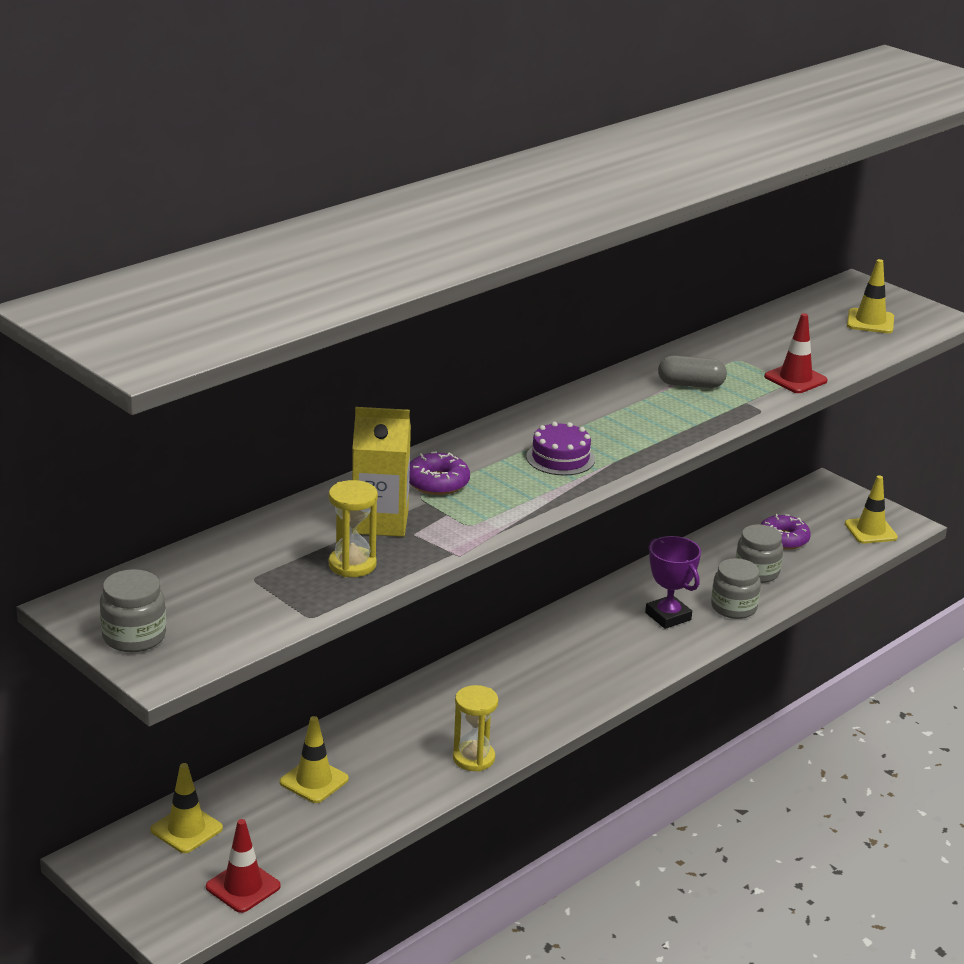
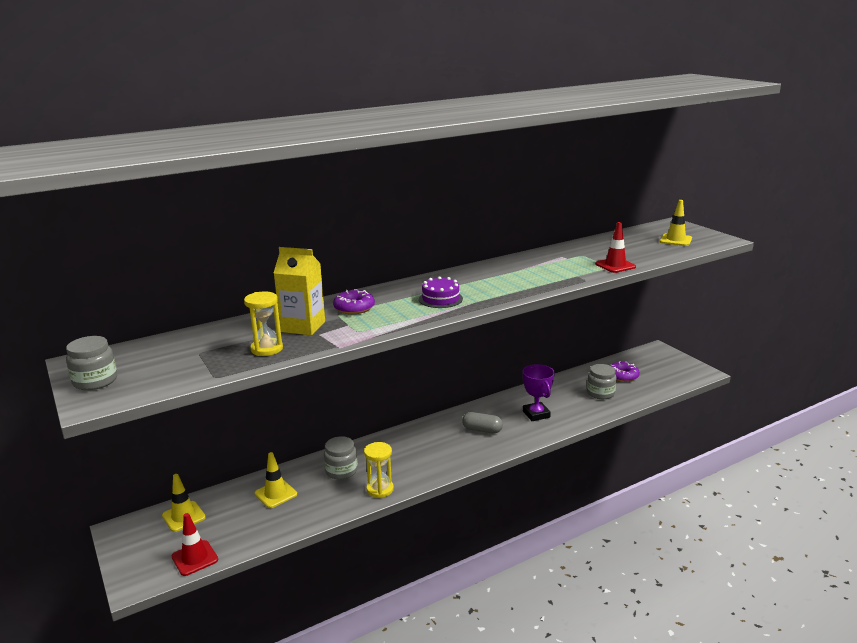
camera: 15 degrees right, 5 degrees down
(690, 385) = (545, 266): grey capsule -> grey capsule (482, 430)
(733, 607) = (579, 412): grey jar -> grey jar (341, 471)
(870, 531) = (680, 375): yellow traffic cone -> none

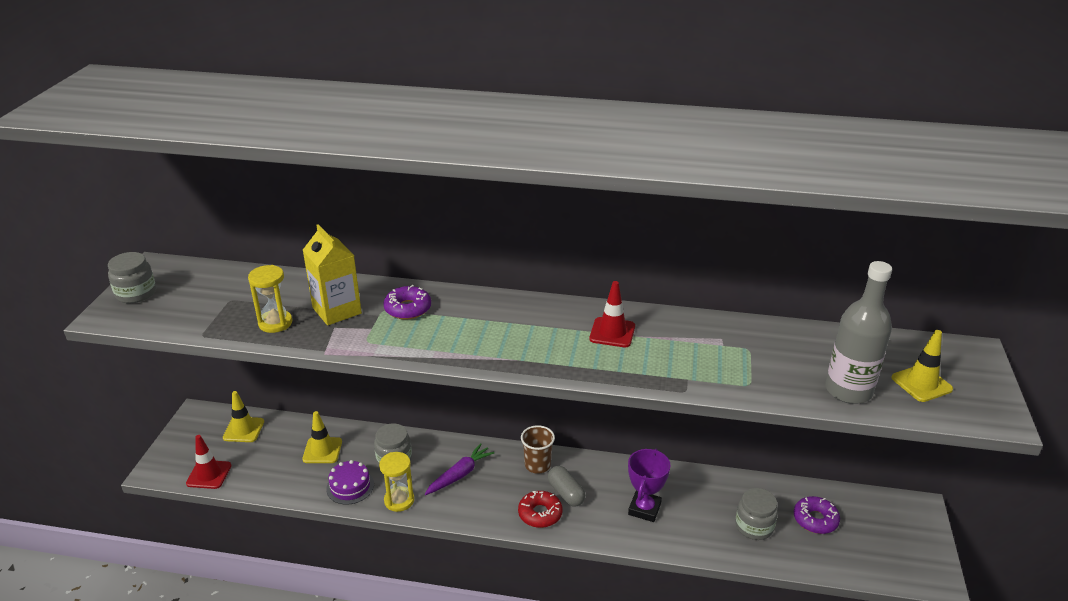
camera: 40 degrees right, 10 degrees up
(401, 455) = (460, 474): none -> purple carrot
(440, 299) = (496, 338): purple cake -> purple cake (350, 486)
(444, 425) = (537, 465): none -> brown cup
(482, 447) = (540, 514): none -> red donut
(615, 265) = (760, 386): red traffic cone -> red traffic cone (612, 332)
(653, 253) = (848, 390): none -> grey bottle

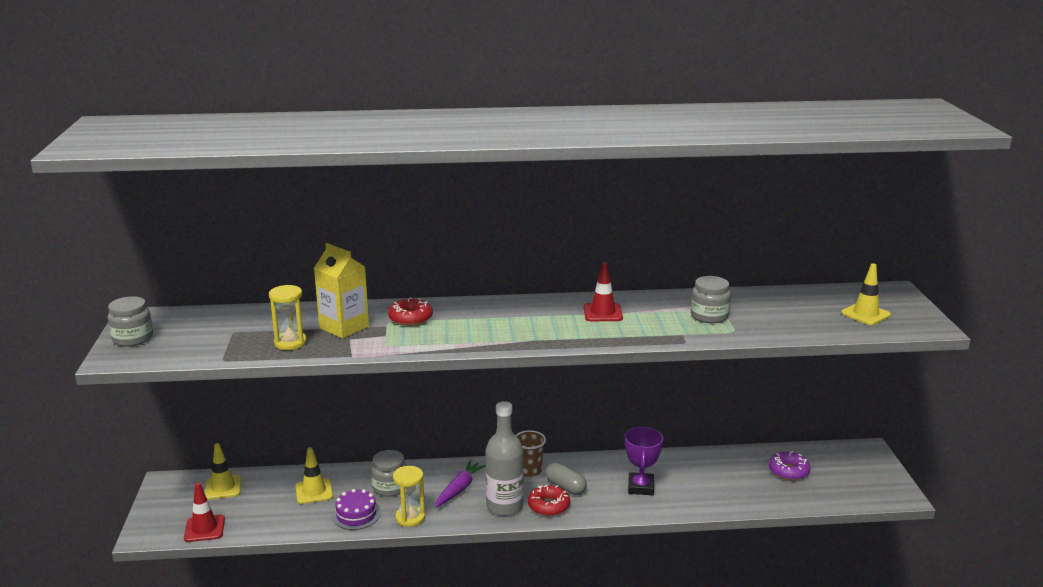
camera: 15 degrees left, 10 degrees down
(408, 309) = (410, 318): purple donut -> red donut
(754, 526) = (740, 484): grey jar -> grey jar (709, 316)
(848, 390) = (813, 325): grey bottle -> grey bottle (504, 506)

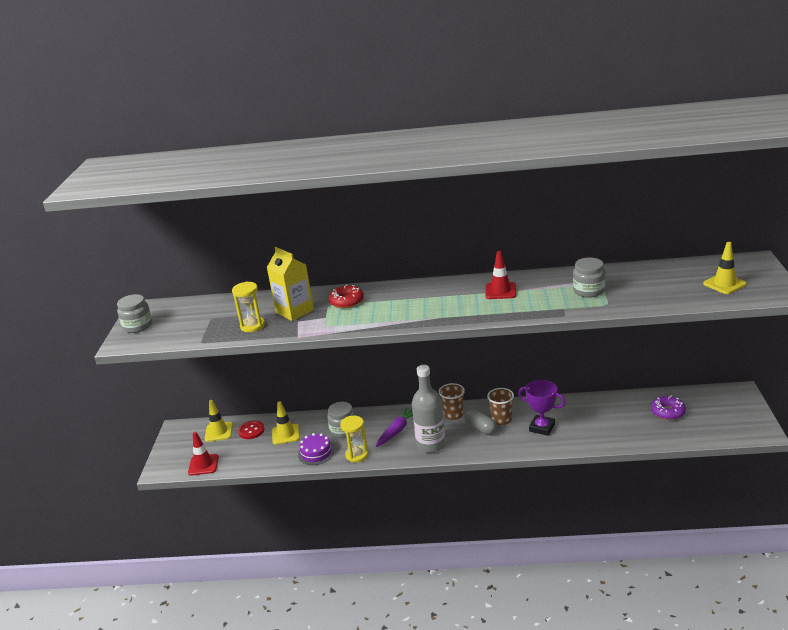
camera: 10 degrees right, 5 degrees up
(267, 486) = (251, 431): none -> red button
(548, 506) = (466, 444): red donut -> none
(590, 477) = (501, 420): none -> brown cup
(641, 487) = (542, 427): purple trophy -> purple trophy turned 75 degrees counterclockwise

